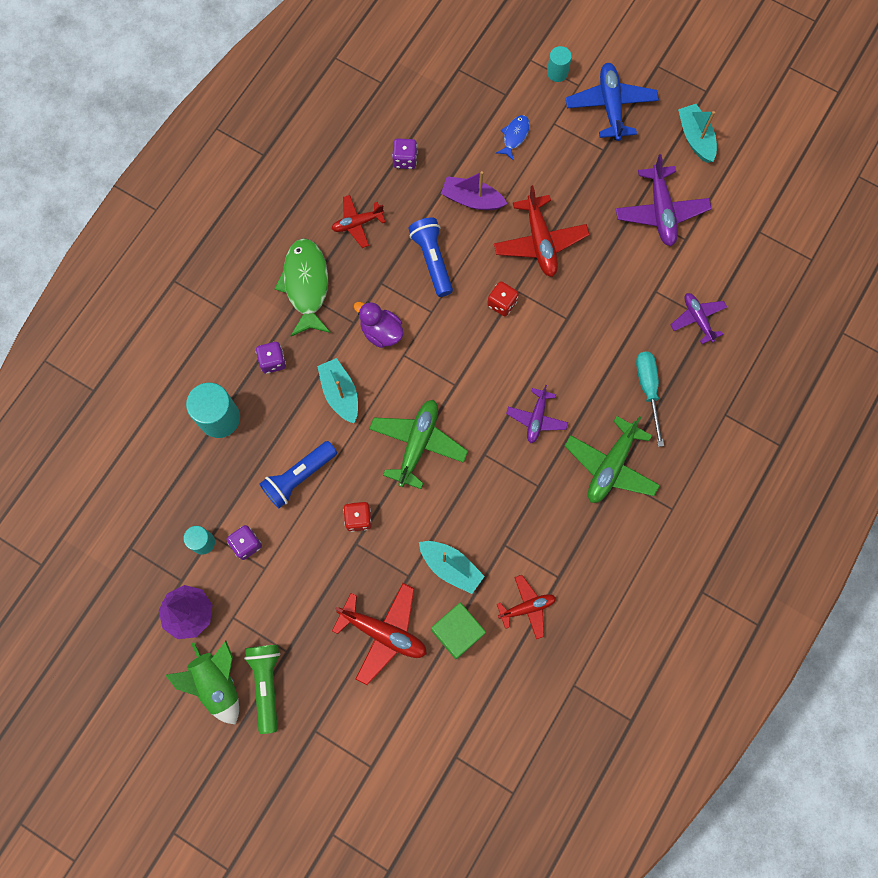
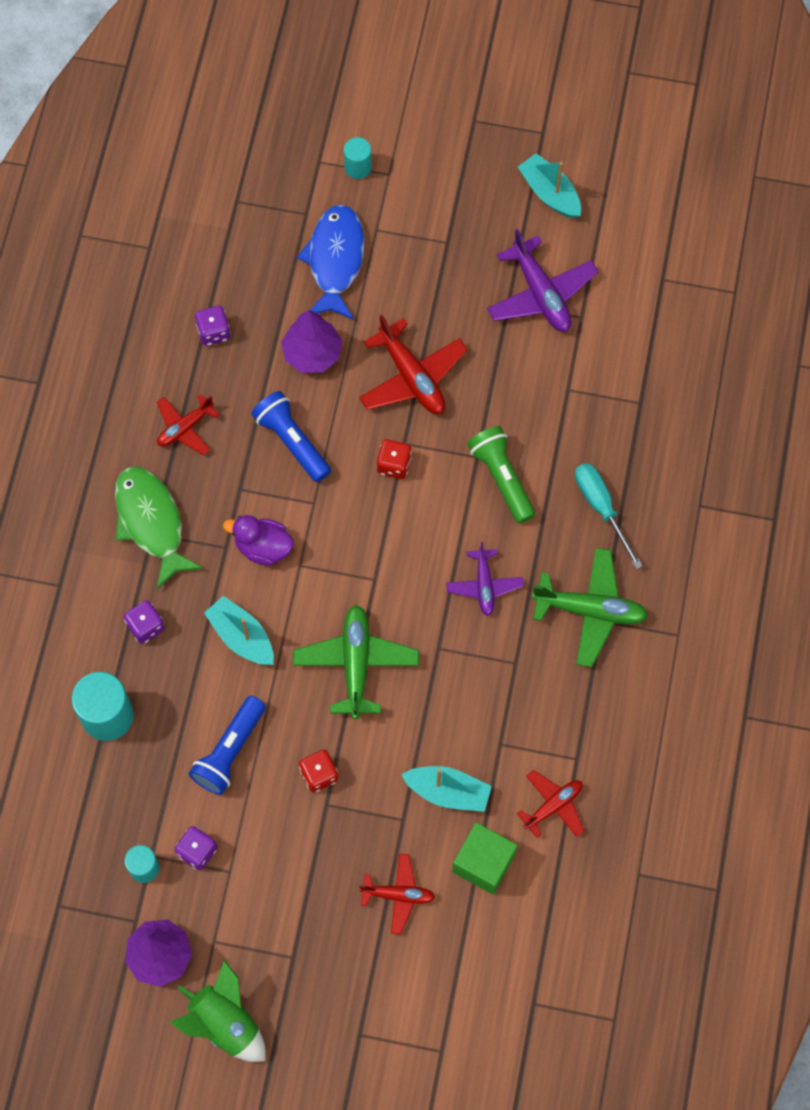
camera: 20 degrees left, 5 degrees down
(267, 684) = (284, 1002): green flashlight -> green flashlight (502, 478)
(383, 633) = (398, 895): red plane -> red plane, size x0.62
(472, 199) = (312, 353): purple boat -> purple tree
(514, 136) = (335, 260): blue fish -> blue fish, size x1.97
(610, 106) = (436, 187): blue plane -> none
(611, 466) = (590, 610): green plane -> green plane turned 90 degrees counterclockwise
(697, 319) = (628, 406): purple plane -> none

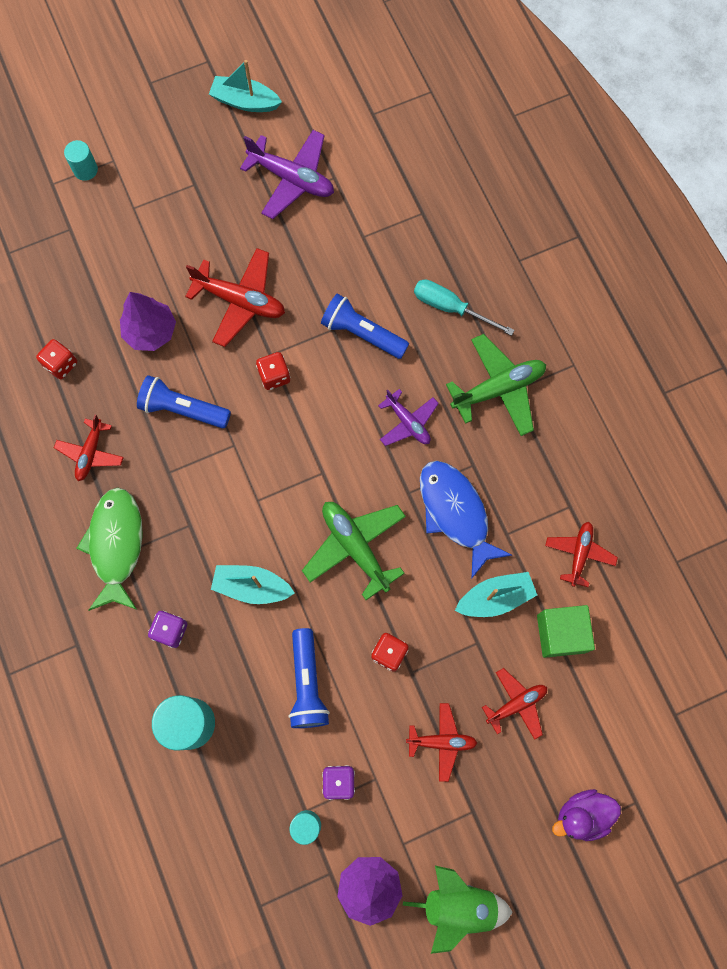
camera: 35 degrees left, 5 degrees up
(151, 522) = (116, 545): green fish -> green fish turned 60 degrees clockwise
(214, 332) = (61, 364): purple dice -> red dice
(263, 547) = (219, 505): purple duck -> purple duck (582, 815)
(309, 880) = (442, 741): none -> red plane
(335, 260) = (118, 250): blue fish -> blue fish (455, 513)
(502, 478) = (362, 333): green flashlight -> blue flashlight

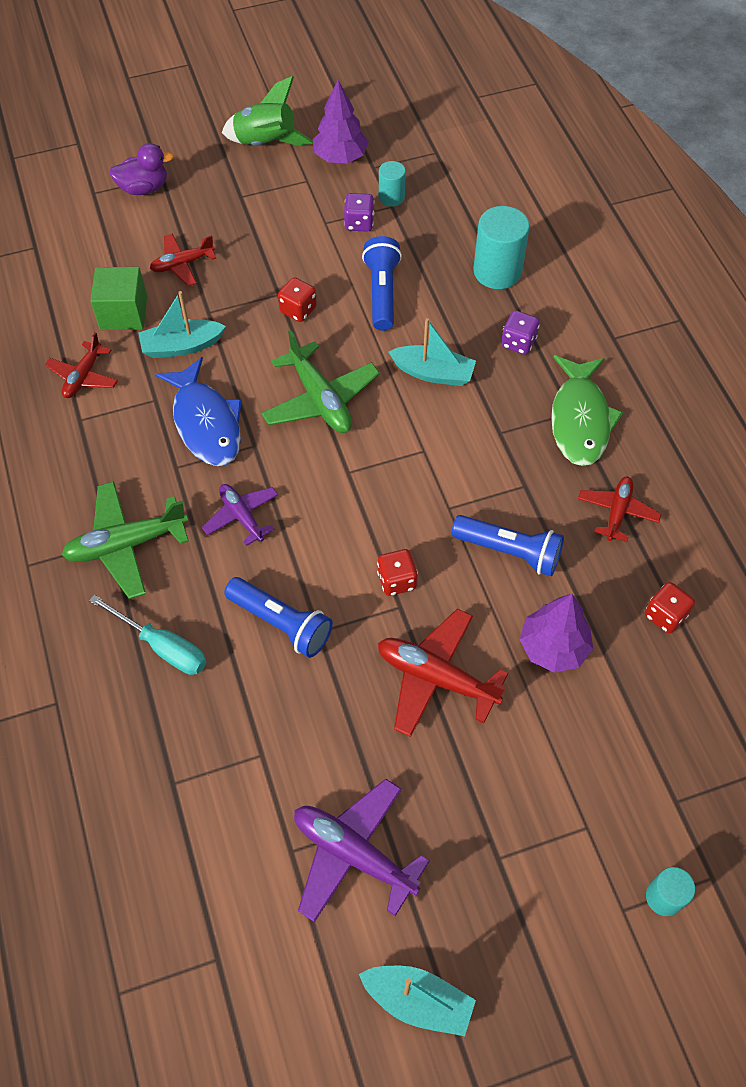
camera: 175 degrees left, 15 degrees down
(442, 741) = (259, 243): red plane -> none

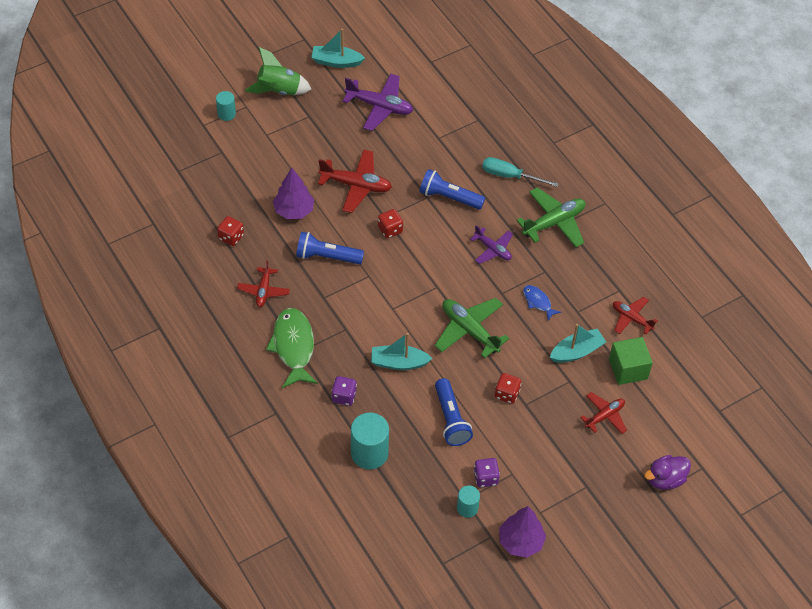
camera: 165 degrees right, 5 degrees down
(83, 376) = (631, 318): red plane -> red plane turned 60 degrees counterclockwise
(206, 423) = (538, 302): blue fish -> blue fish, size x0.51
(266, 143) = (587, 544): green rocket -> green rocket (279, 90)

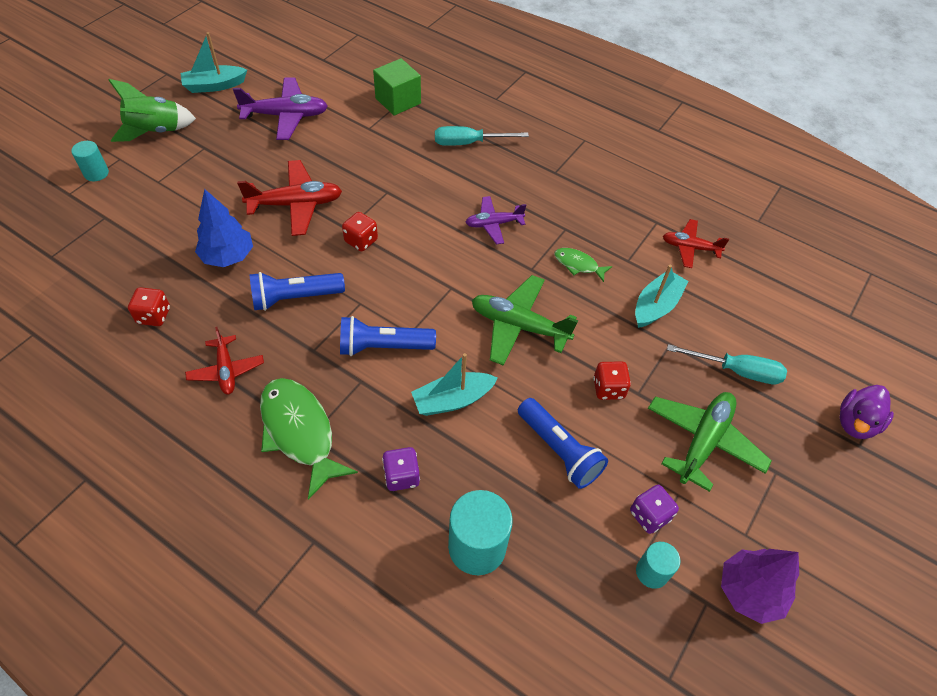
camera: 25 degrees left, 0 degrees up
(294, 210) = (228, 256): purple tree -> blue tree
(449, 197) = (413, 184): blue flashlight -> blue flashlight (383, 346)
(493, 249) = (493, 224): purple plane -> purple plane turned 150 degrees clockwise
(538, 302) = (578, 265): blue fish -> green fish
(554, 223) = (544, 175): green plane -> green plane (703, 442)
(604, 416) = (736, 371): red plane -> turquoise screwdriver
(628, 369) = (724, 305): green cube -> green cube (398, 101)

